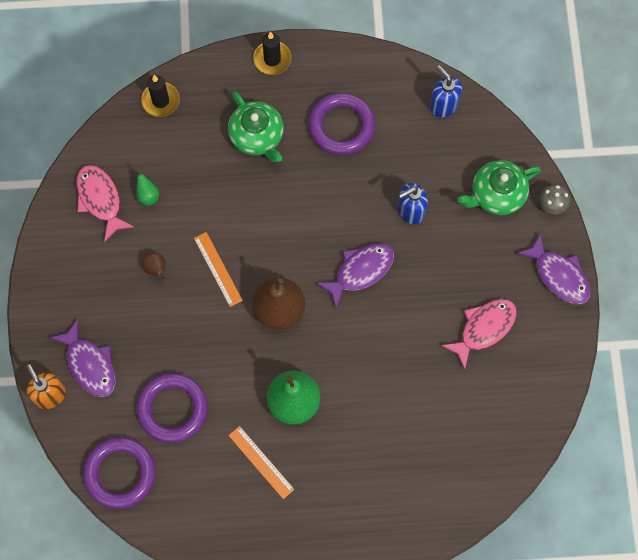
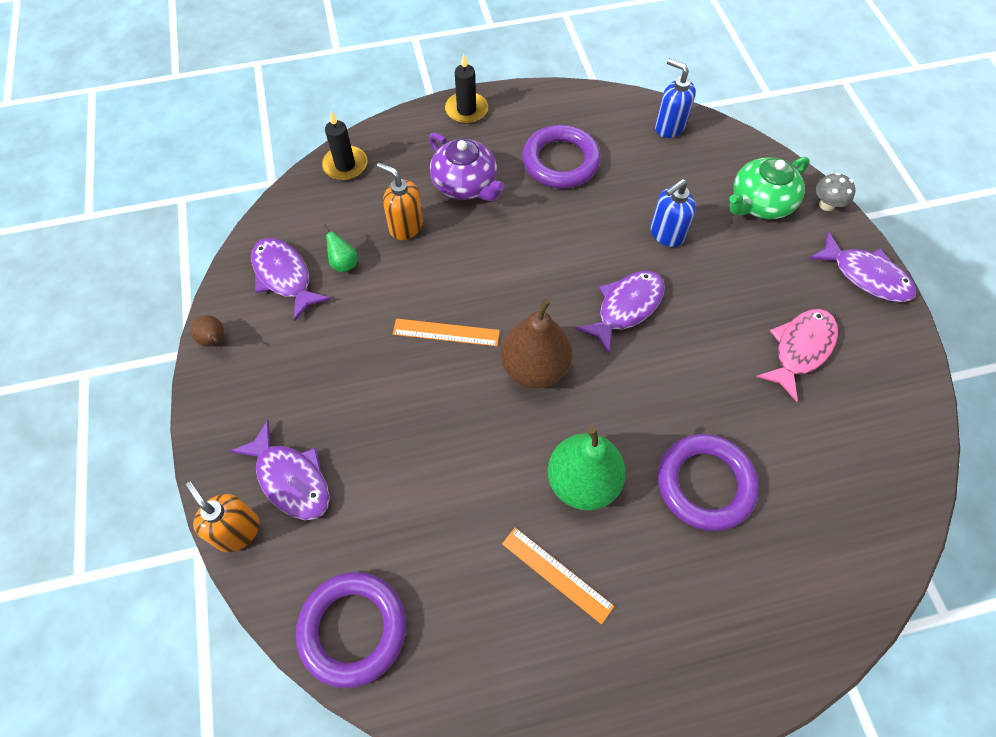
camera: 10 degrees left, 10 degrees down
(100, 200) = (284, 277): pink fish -> purple fish
(156, 269) = (366, 345): brown pear -> brown pear (214, 340)
(172, 409) = (416, 520): purple ring -> purple ring (705, 484)
(201, 169) = (405, 226): none -> orange soap dispenser
(218, 269) = (446, 332): orange ruler -> orange ruler turned 45 degrees counterclockwise
(257, 136) = (465, 184): green teapot -> purple teapot

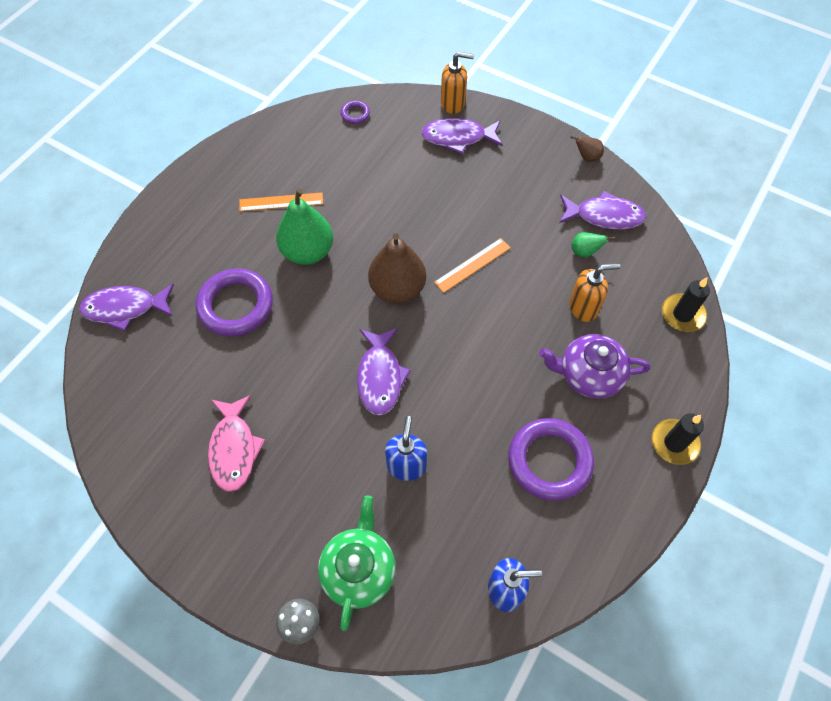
camera: 135 degrees right, 0 degrees up
(353, 629) = (355, 114): purple ring -> purple ring, size x0.45
(865, 276) = (221, 567): purple fish -> purple fish (125, 308)

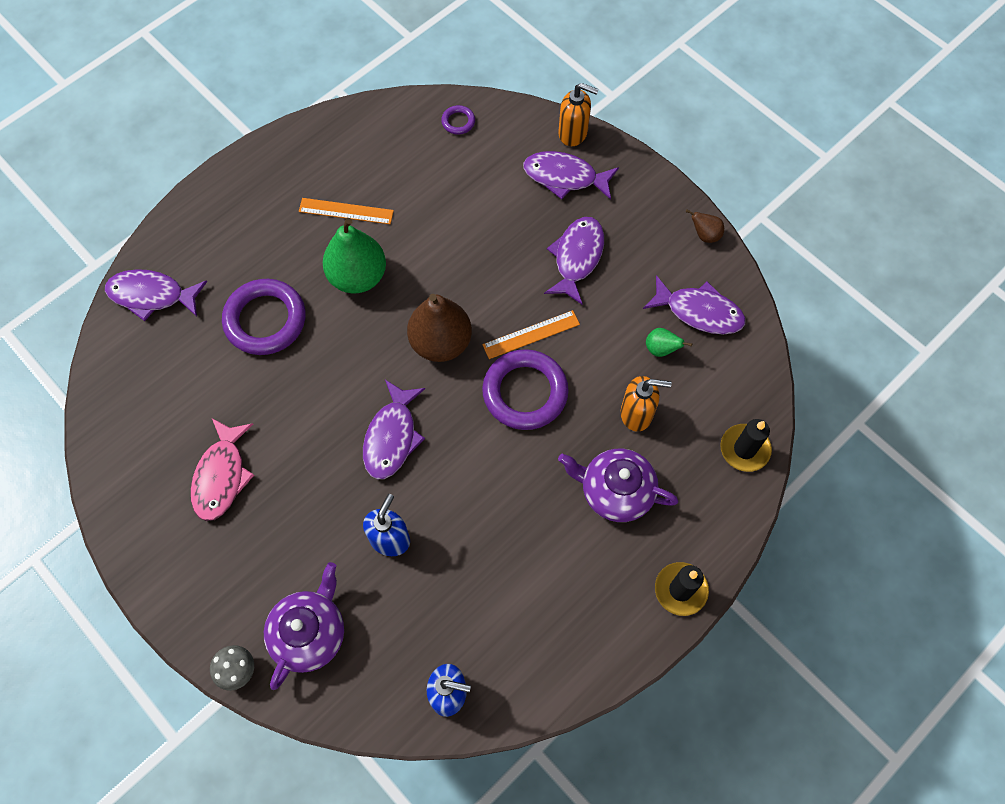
camera: 15 degrees right, 5 degrees up
(359, 569) = (309, 632): green teapot -> purple teapot
(489, 196) = (577, 258): none -> purple fish
(549, 461) = (540, 573): purple ring -> purple ring (525, 392)

